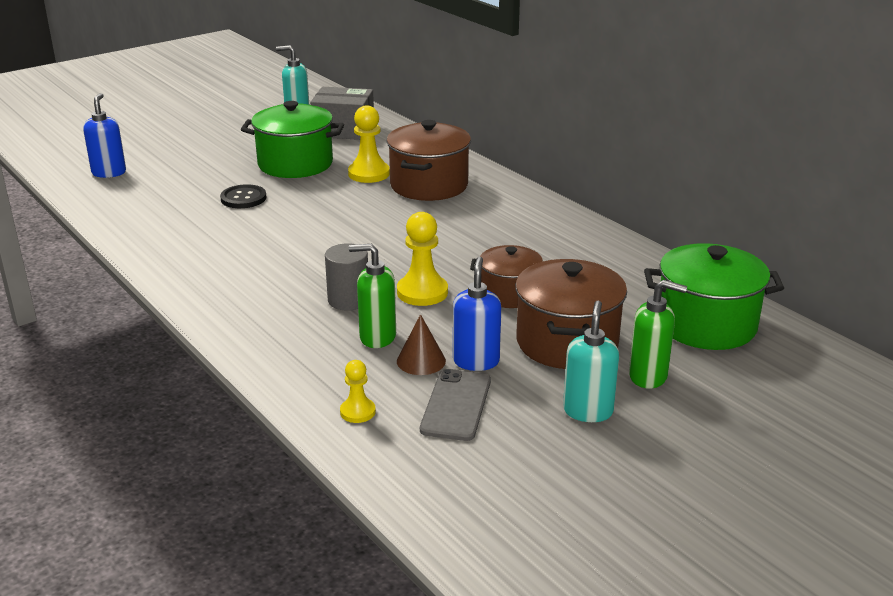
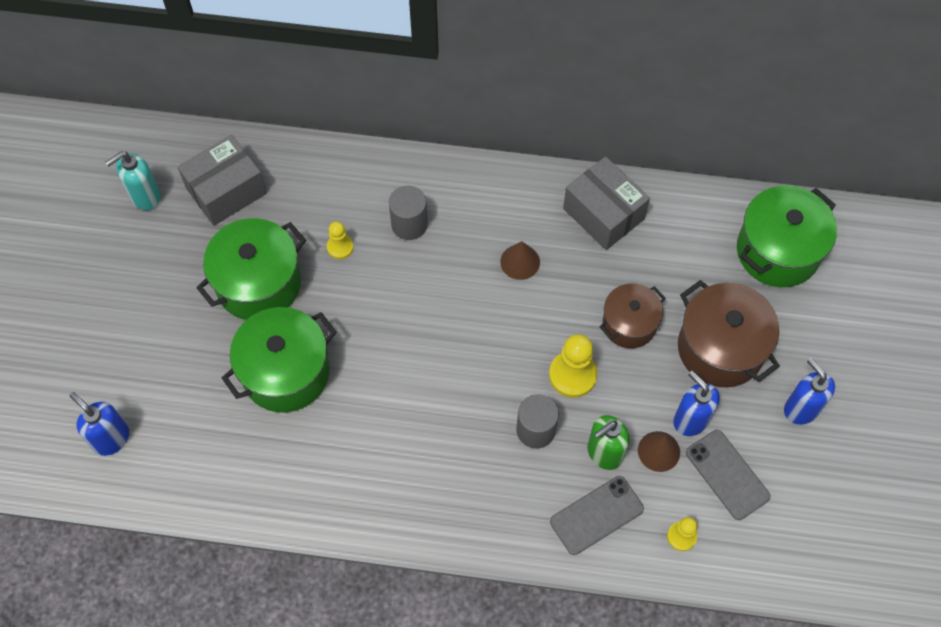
camera: 45 degrees left, 35 degrees up
(243, 198) = (286, 372): black button -> green pot
(314, 361) = (596, 515): none -> grey phone
(369, 174) = (340, 247): yellow pawn -> yellow pawn, size x0.58
(429, 185) = (409, 224): brown pot -> grey cylinder
(476, 231) = (520, 262): none -> brown cone
(578, 241) = (603, 214): none -> grey box
(588, 411) = (801, 409): turquoise soap dispenser -> blue soap dispenser
(648, 376) = (799, 341): green soap dispenser -> none

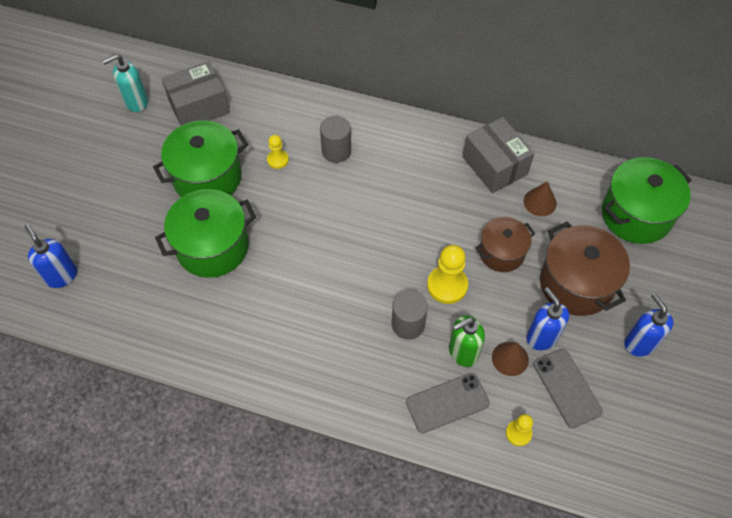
camera: 10 degrees right, 5 degrees down
(520, 262) = (420, 191): brown cone -> brown cone (540, 202)

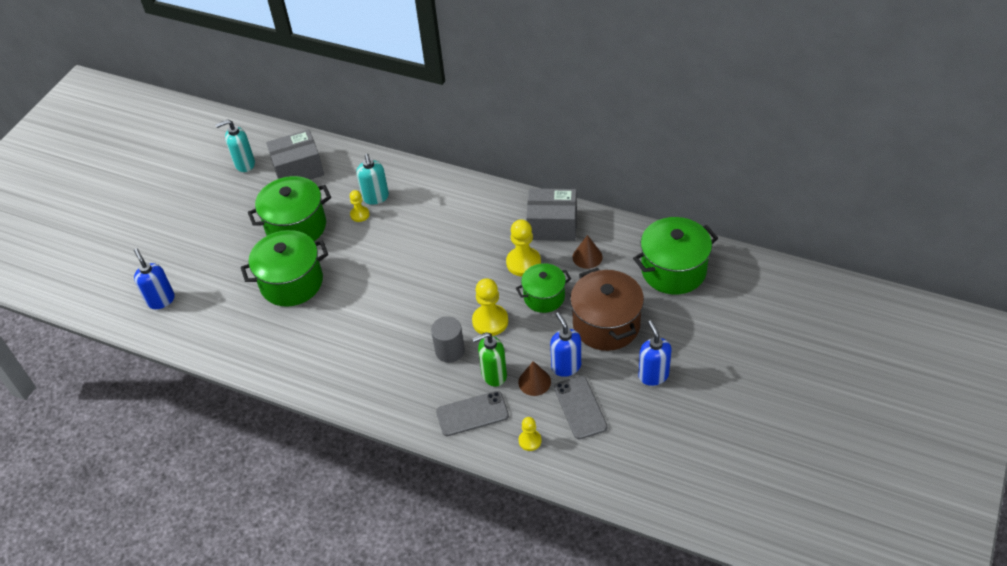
camera: 10 degrees right, 10 degrees down
(292, 138) = (375, 197): none -> turquoise soap dispenser
(336, 151) = (412, 209): grey cylinder -> none
(471, 212) = (523, 263): none -> yellow pawn
(494, 165) = (552, 225): grey box -> grey box turned 60 degrees counterclockwise
(501, 253) = (544, 297): brown pot -> green pot

